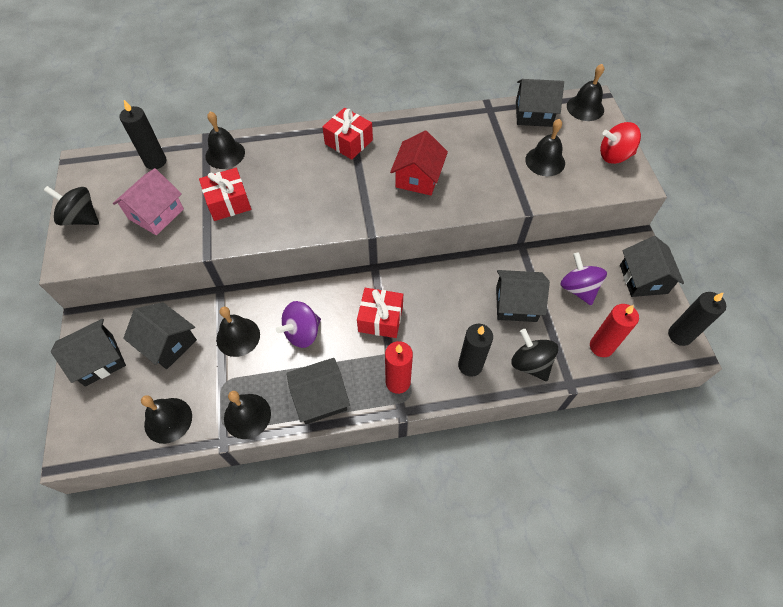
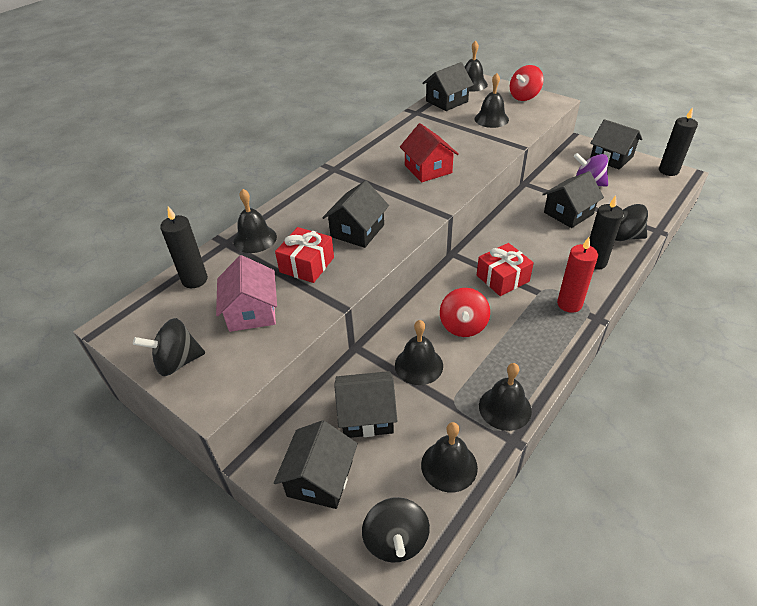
camera: 40 degrees left, 15 degrees down
(89, 434) = (396, 540): none -> black spinning top
(302, 333) = (463, 326): purple spinning top -> red spinning top
(320, 398) = (537, 353): black house -> black house (357, 231)
(348, 142) = (347, 178): red gift -> none
(601, 346) = (643, 202): red candle -> none

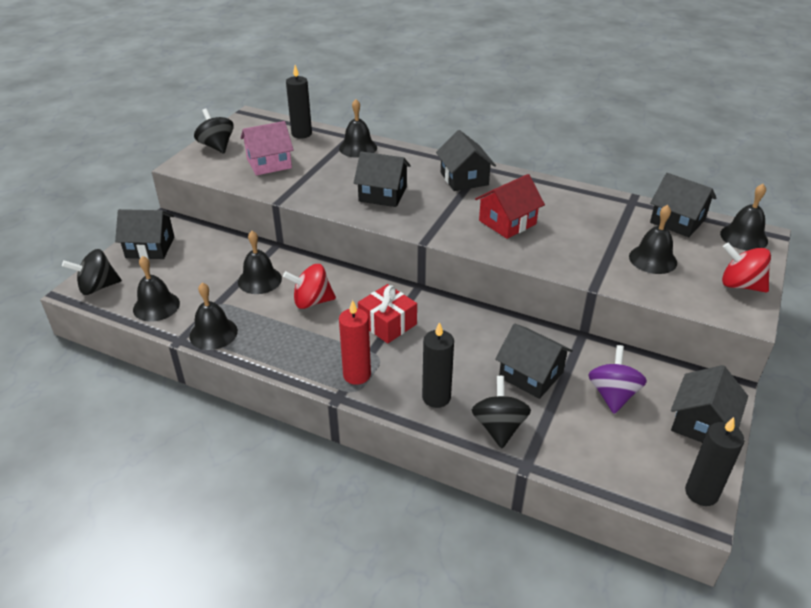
camera: 75 degrees right, 5 degrees down
(307, 265) = (329, 177): red gift -> none
(367, 415) = (205, 260): black house -> black house (464, 179)

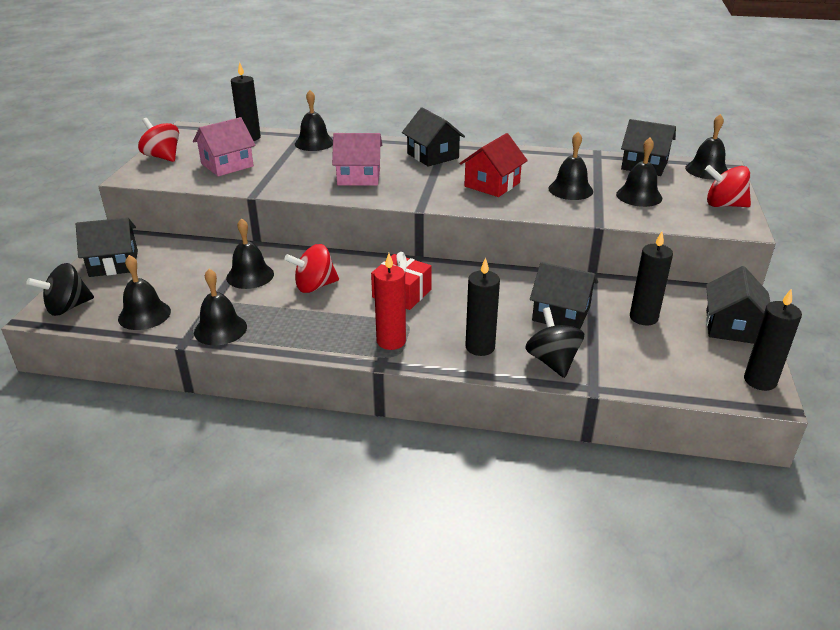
camera: 15 degrees left, 5 degrees down
(217, 146) = (162, 157): black spinning top -> red spinning top
(382, 194) = (359, 177): black house -> pink house
(584, 240) = (570, 190): none -> black bell
(613, 395) = (643, 317): purple spinning top -> black candle

